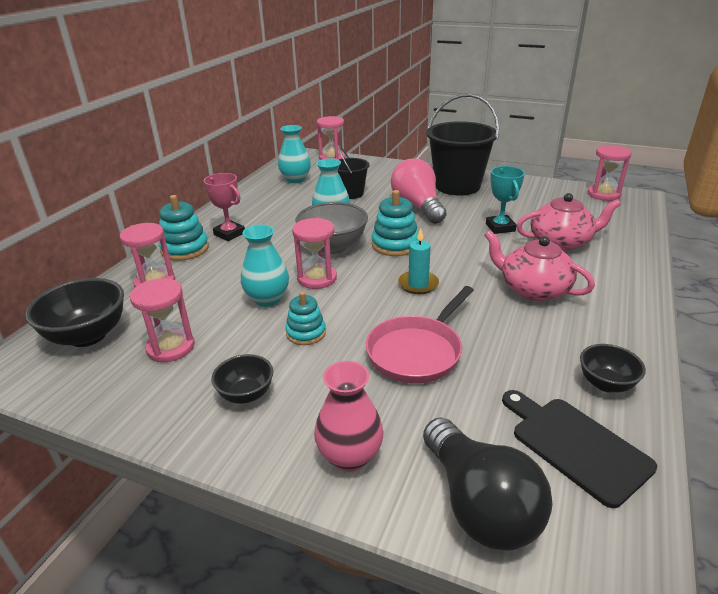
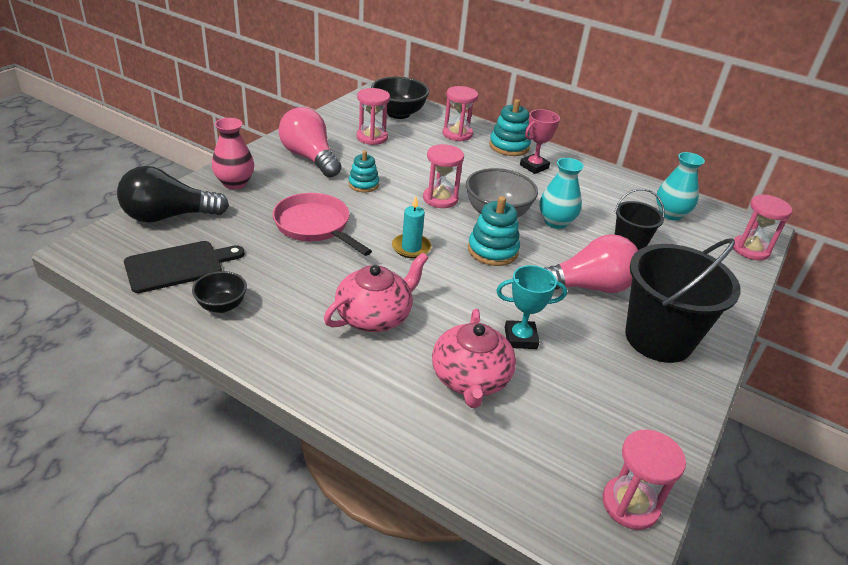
camera: 95 degrees right, 5 degrees up
(246, 394) = (309, 158): black bowl -> pink light bulb
(267, 299) = (416, 174): turquoise vase -> none

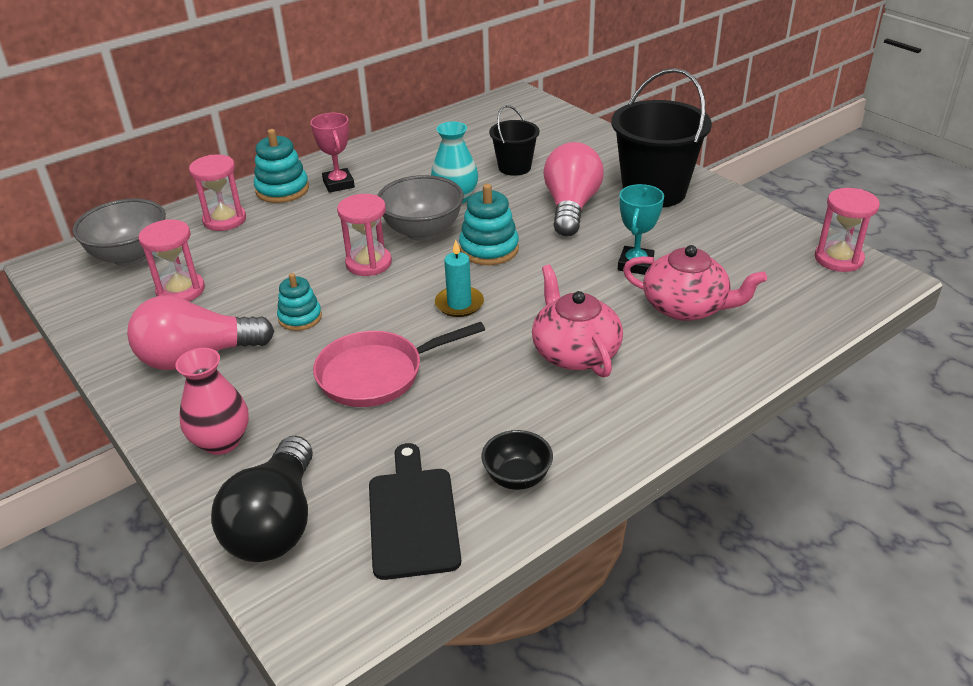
camera: 65 degrees left, 0 degrees up
(398, 113) = (130, 256): black bowl -> grey bowl
(670, 214) = (474, 131): turquoise vase -> none
(750, 249) = (547, 110): pink hourglass -> none

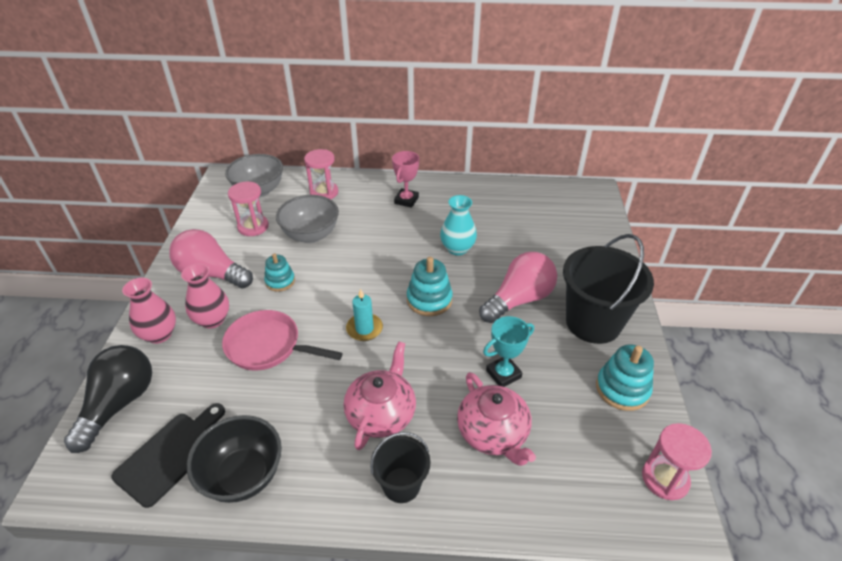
camera: 40 degrees right, 5 degrees up
(271, 391) = (212, 320): none -> pink vase
(276, 523) = (119, 404): black light bulb -> black light bulb turned 150 degrees clockwise
(282, 190) = (374, 188): turquoise stacking toy -> turquoise stacking toy (622, 389)
(368, 263) = (354, 267): pink hourglass -> none
(422, 231) = (409, 262): grey bowl -> grey bowl (311, 235)
(514, 167) = (521, 246): black bucket -> black bucket (401, 485)
(517, 477) = (243, 475): black bowl -> black bowl, size x1.70

